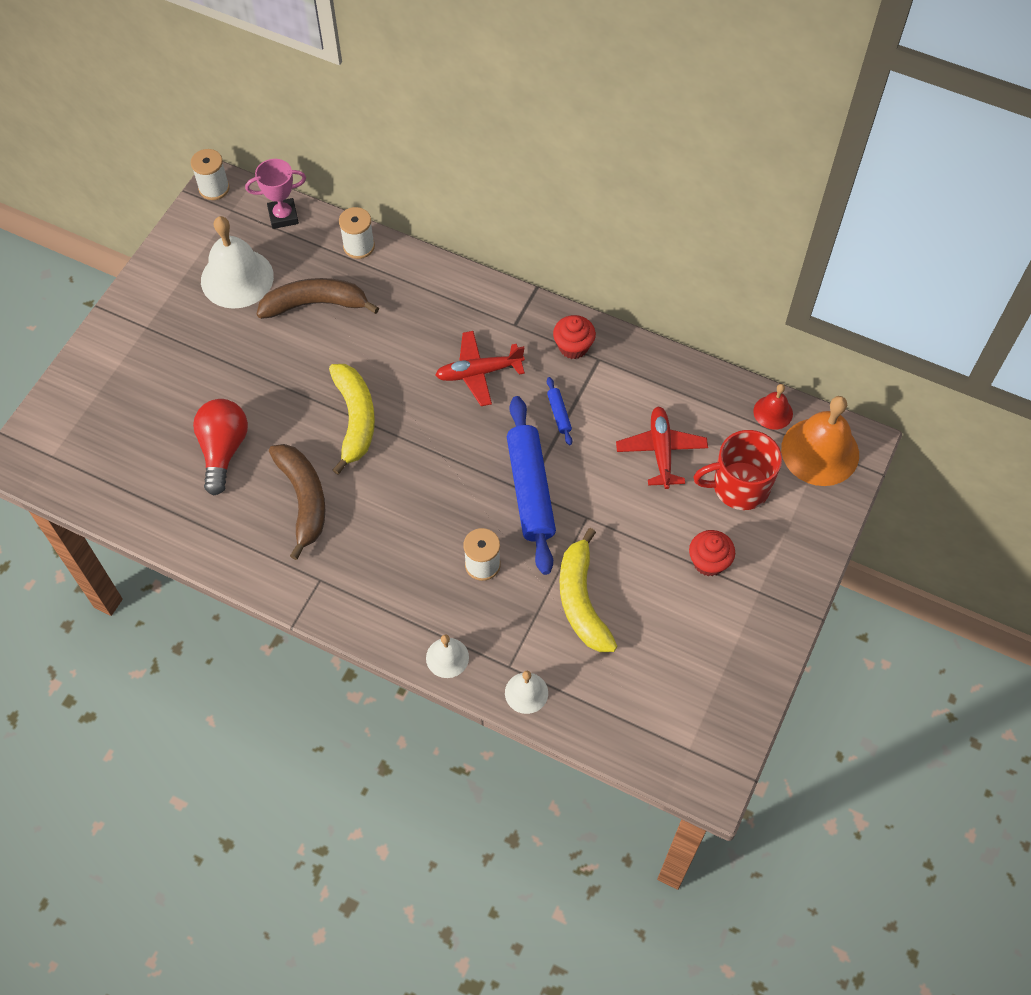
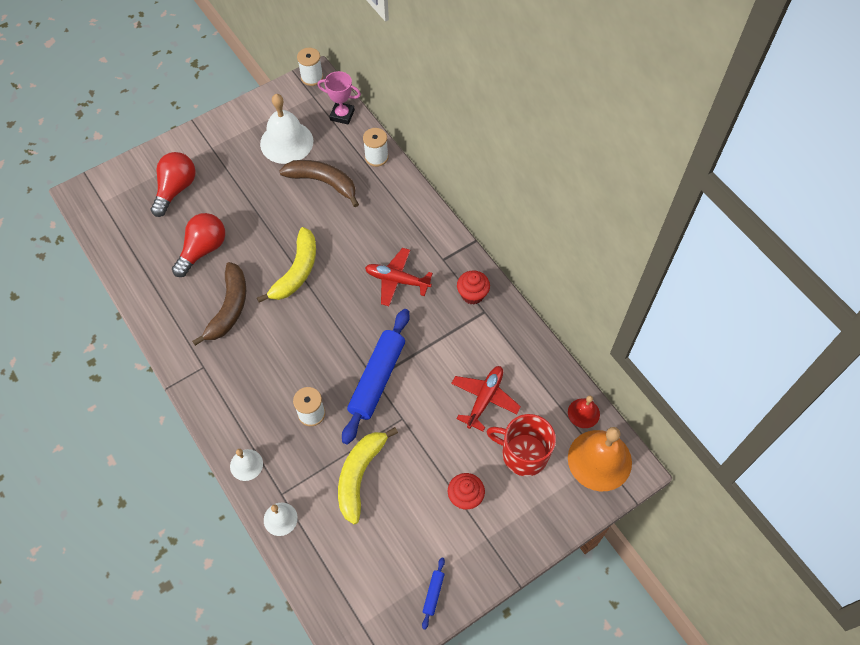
camera: 30 degrees right, 0 degrees up
(137, 396) = (176, 189): none -> red light bulb
(559, 414) = (431, 336): blue rolling pin -> blue rolling pin (433, 594)

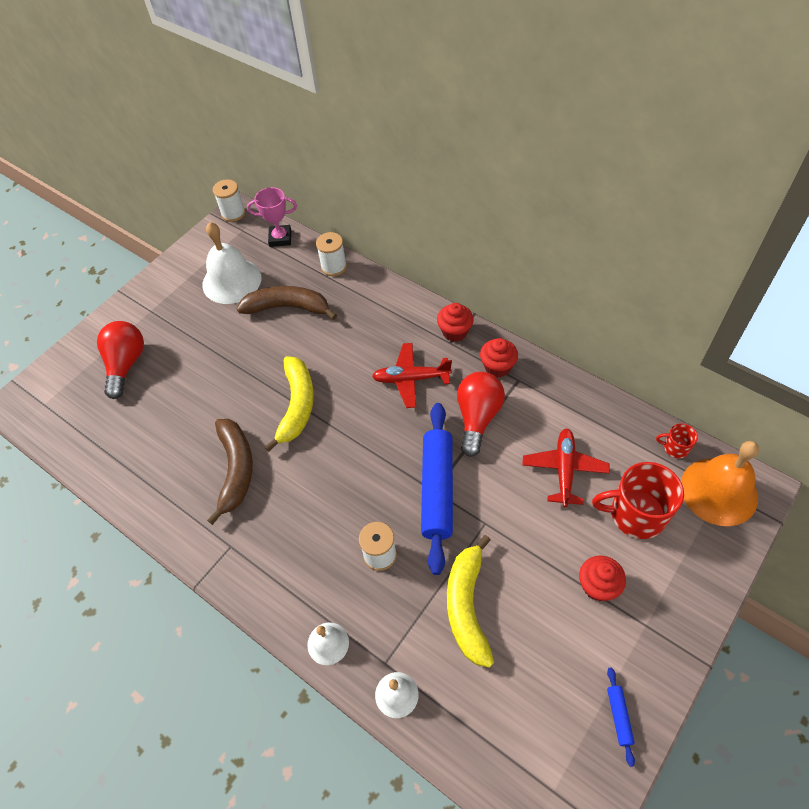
camera: 15 degrees left, 5 degrees down
(203, 250) = (181, 417): red light bulb -> red light bulb (477, 417)
(451, 251) = (455, 332): none -> red cupcake
(583, 413) = (675, 448): red bell -> red mug

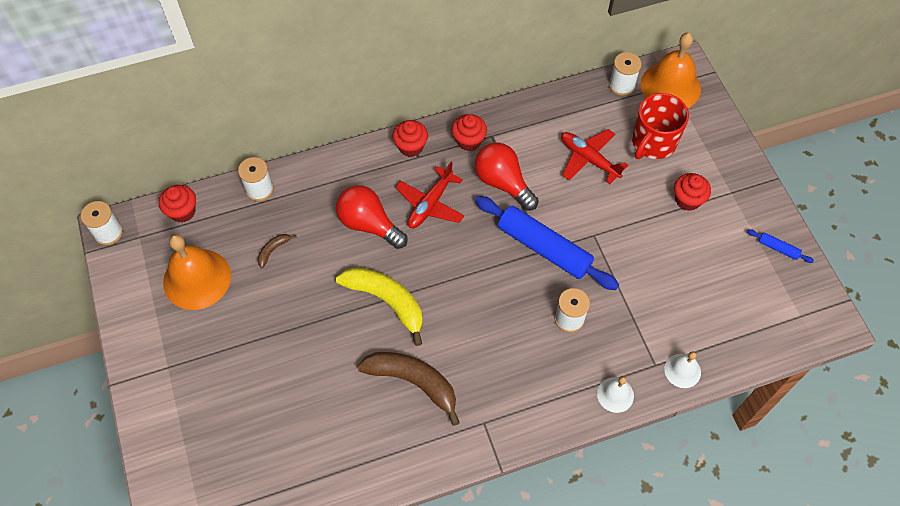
camera: 60 degrees left, 5 degrees up
(126, 364) = (217, 420): red light bulb -> red light bulb (369, 224)
(231, 281) = (197, 279): white bell -> orange bell
(280, 238) = (182, 211): pink trophy -> red cupcake
(288, 307) = (273, 250): brown banana -> brown banana, size x0.45
(467, 606) = (648, 286): yellow banana -> none
(675, 448) = (621, 85): red mug -> white spool

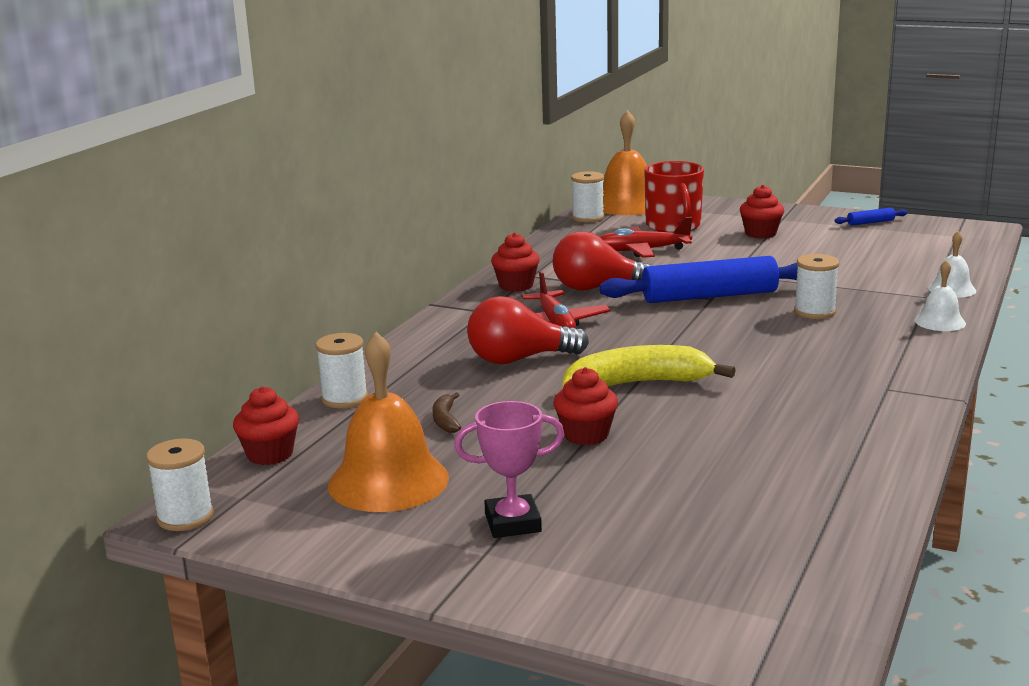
camera: 45 degrees left, 40 degrees down
(199, 358) = (513, 523): none -> pink trophy
(411, 147) = (465, 310): red cupcake -> red cupcake (586, 435)
(413, 382) = (774, 405): brown banana -> none

